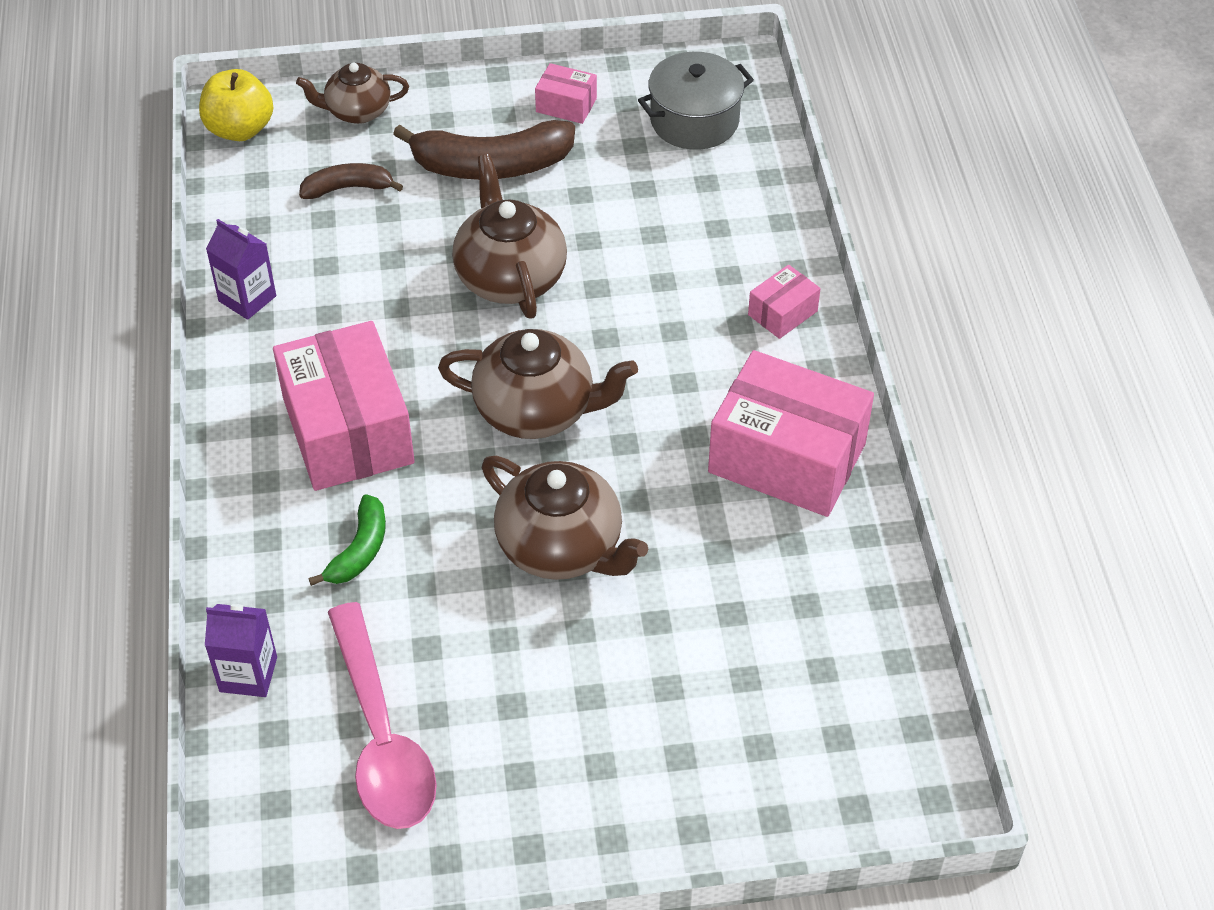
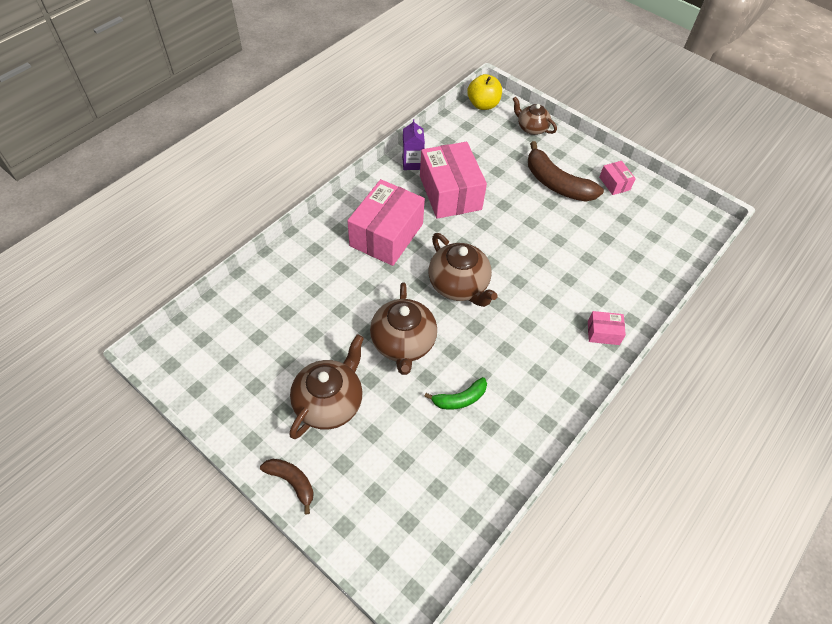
camera: 45 degrees right, 5 degrees up
(248, 674) = (251, 288): purple carton -> none
(348, 188) = (494, 152): brown banana -> brown banana (292, 482)
(359, 550) = (337, 279): green banana -> green banana (460, 399)
(381, 736) = (260, 350): pink spoon -> none
(510, 276) = (512, 229): brown teapot -> brown teapot (329, 402)
(694, 120) = (661, 228): grey pot -> none
(787, 458) = (531, 391): pink box -> pink box (450, 193)

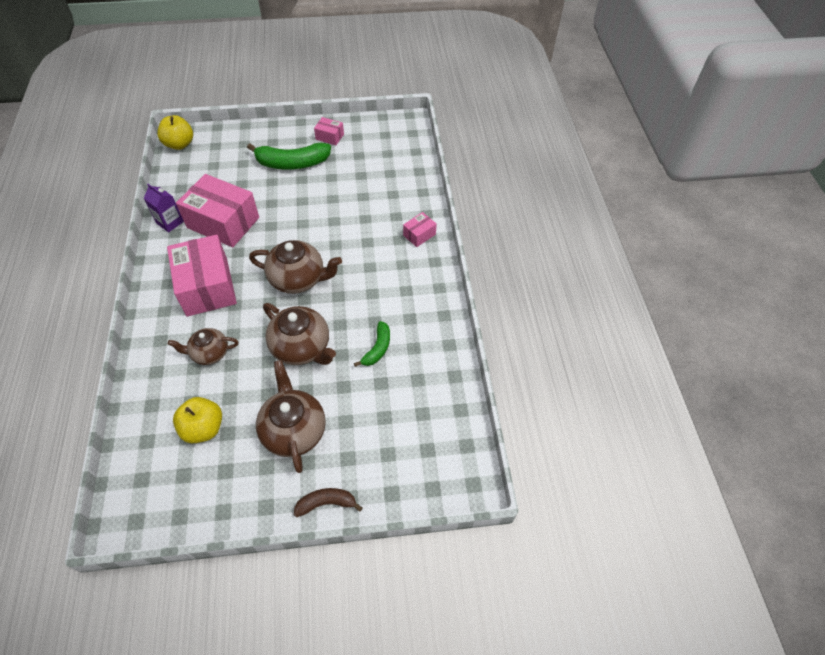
camera: 45 degrees left, 0 degrees up
(274, 340) = (203, 428): none -> yellow apple
(531, 128) = (234, 137): brown teapot -> brown teapot (209, 353)
(556, 184) = (292, 163): brown banana -> green banana

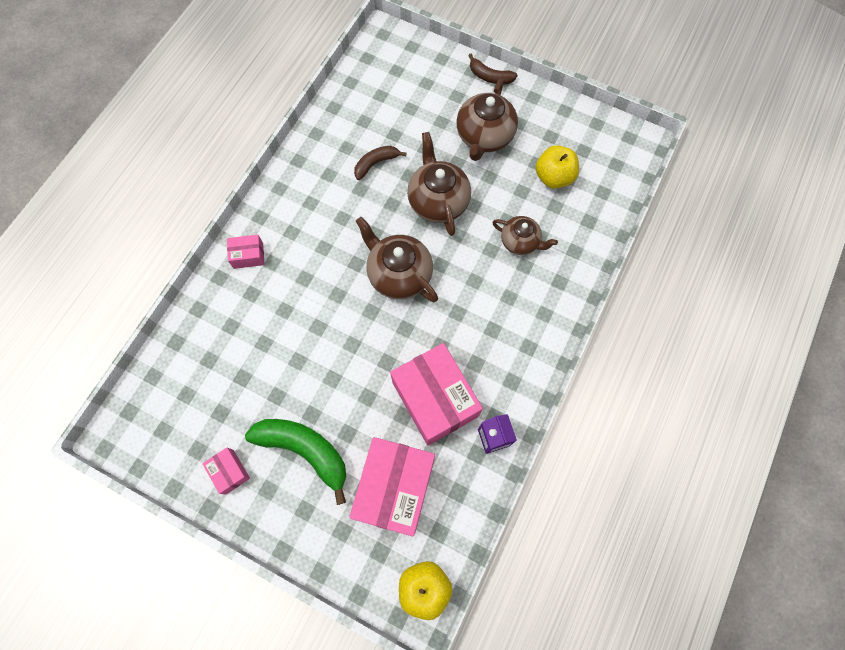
camera: 145 degrees left, 15 degrees up
(207, 287) = (491, 318): pink box -> pink box (395, 488)
(377, 348) = (376, 163): green banana -> brown banana

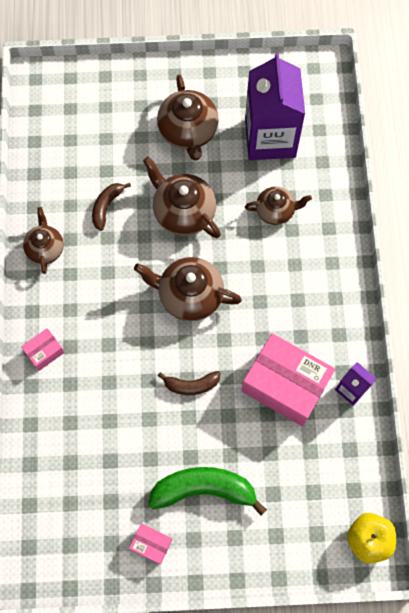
camera: 30 degrees left, 0 degrees up
(304, 171) = (45, 248): none -> brown teapot
(395, 488) = (297, 476): pink box -> none
(490, 76) = (159, 72): brown banana -> brown banana (191, 385)
(553, 177) = (270, 138): yellow apple -> purple carton

